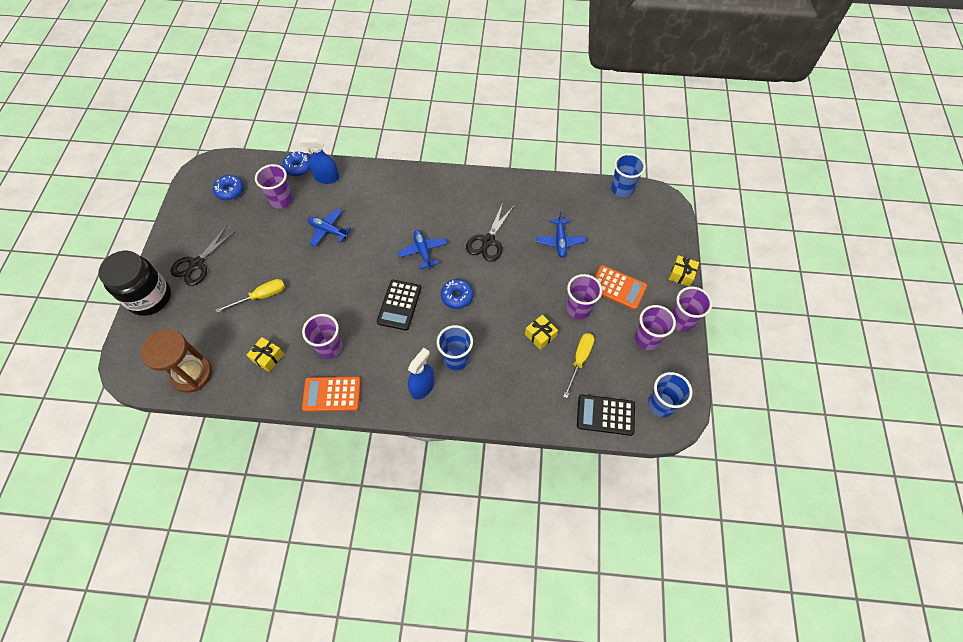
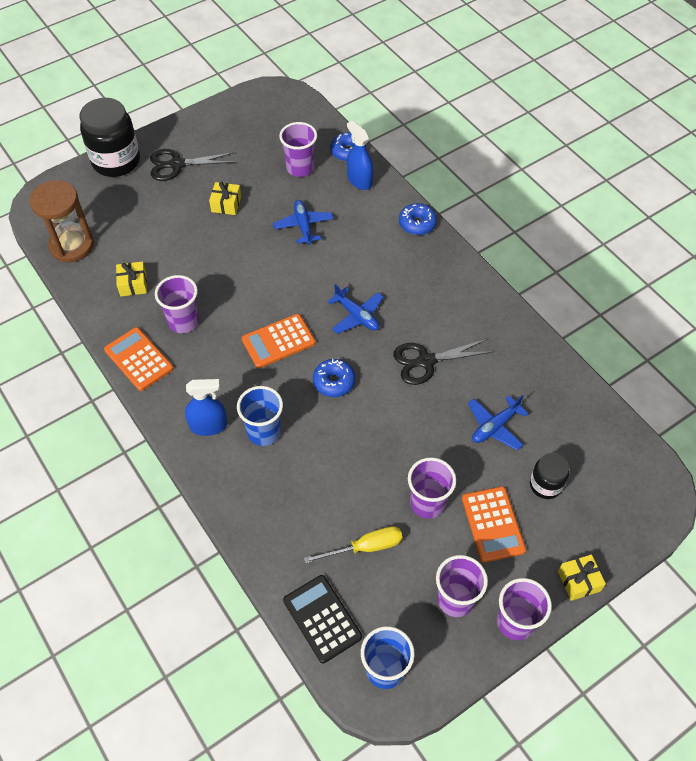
camera: 50 degrees right, 5 degrees down
(230, 191) = (271, 126): blue donut -> blue donut (417, 224)
(261, 297) = (187, 232): yellow screwdriver -> none
(399, 305) = (278, 341): black calculator -> orange calculator
(423, 251) = (357, 316): blue plane -> blue plane turned 105 degrees clockwise
(540, 335) = (360, 489): yellow gift -> yellow gift (226, 204)
(615, 246) = (545, 485): none -> black jar
(622, 189) = (630, 440): blue cup -> none

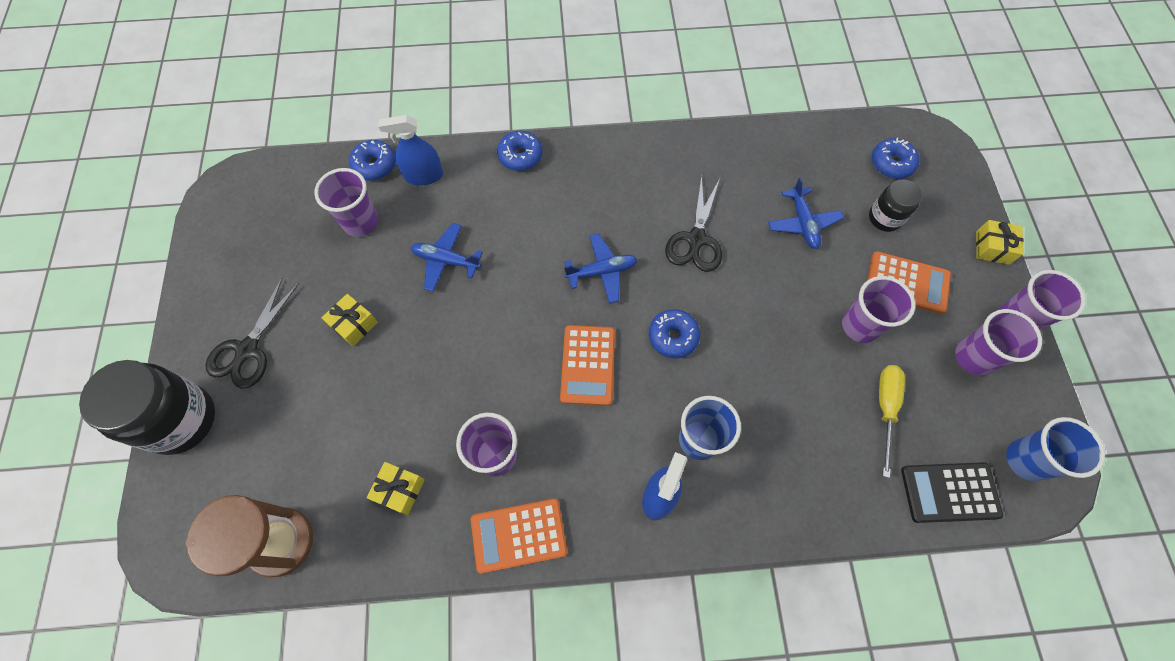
camera: 60 degrees left, 10 degrees up
(607, 470) = (891, 164): none -> blue donut

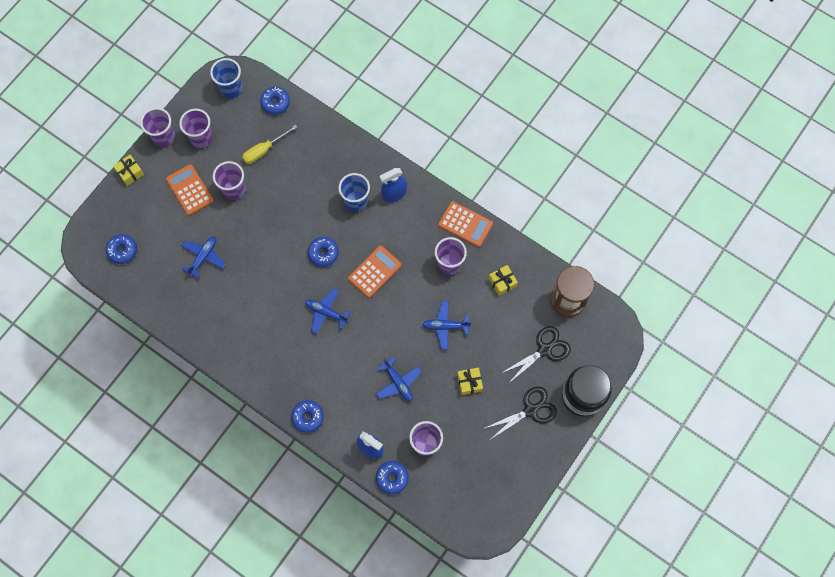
camera: 140 degrees left, 5 degrees up
(437, 368) = (445, 326): none -> blue plane
(696, 239) = (264, 291): black scissors -> black scissors (544, 350)
(885, 218) = (161, 227): black jar -> none
(949, 492) = (275, 103): black calculator -> blue donut

